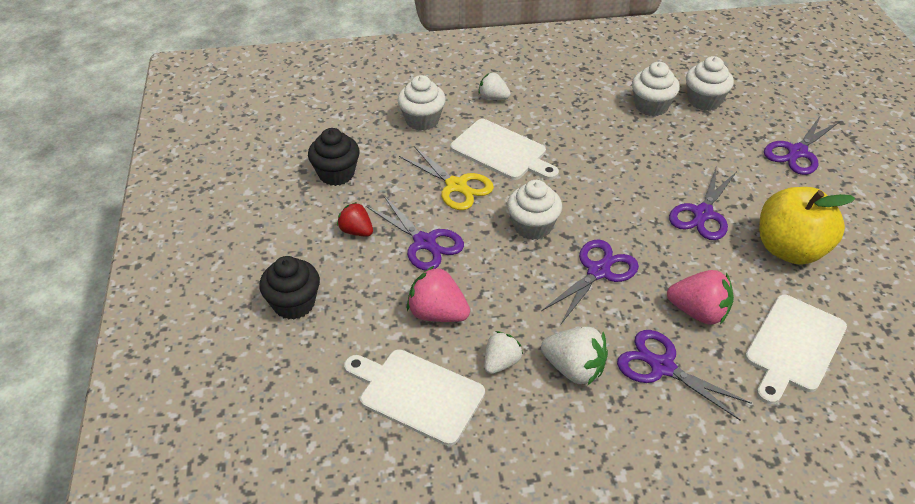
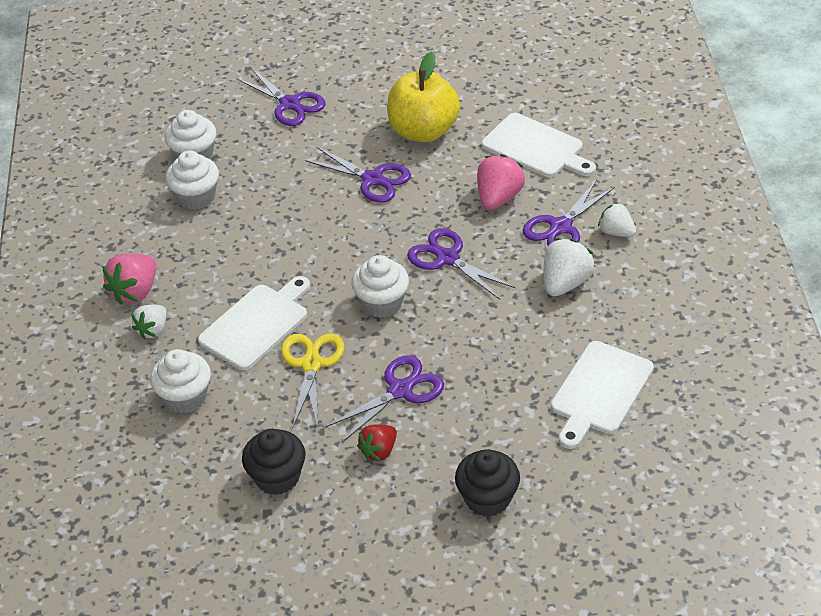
camera: 85 degrees left, 0 degrees up
(437, 313) = (501, 378): pink strawberry -> pink strawberry (135, 292)
(456, 186) = (311, 364): yellow scissors -> yellow scissors turned 45 degrees counterclockwise
(501, 362) = (560, 332): white strawberry -> white strawberry (616, 232)

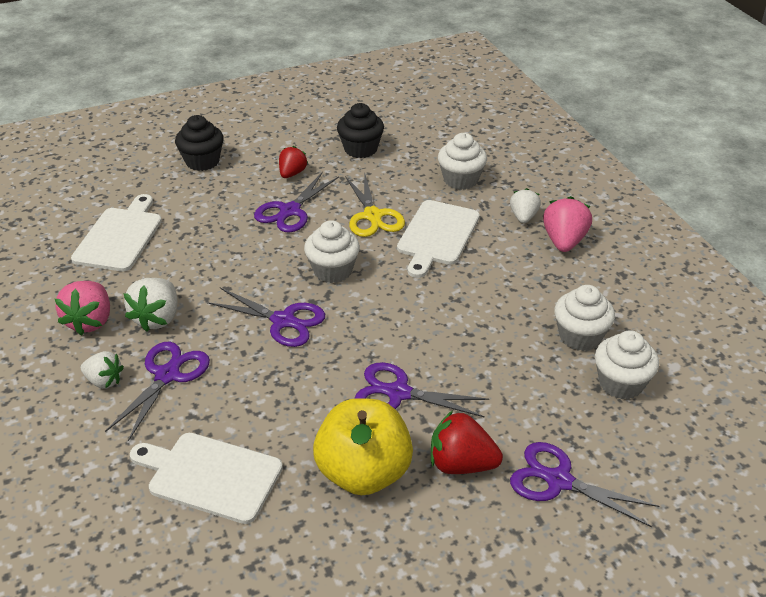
camera: 160 degrees right, 5 degrees down
(351, 125) = (461, 464): none -> red strawberry
(498, 198) = (244, 397): pink strawberry -> pink strawberry (90, 321)

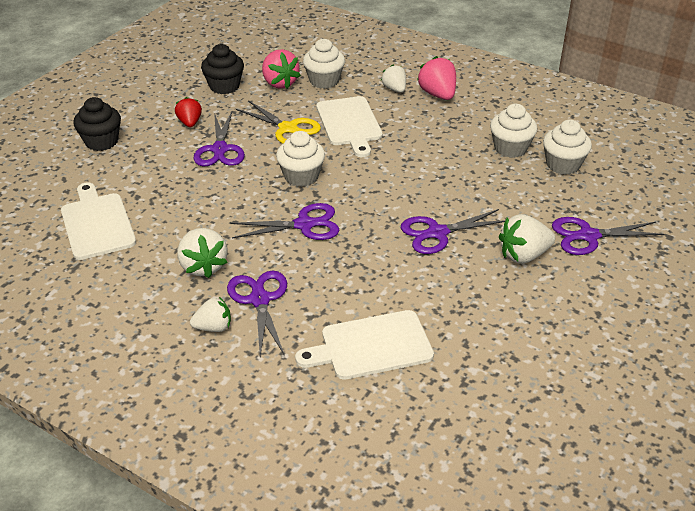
camera: 35 degrees left, 0 degrees up
(90, 321) = (149, 293): pink strawberry -> pink strawberry (279, 83)
(363, 472) = (470, 291): yellow apple -> none
(461, 464) = (523, 255): red strawberry -> white strawberry

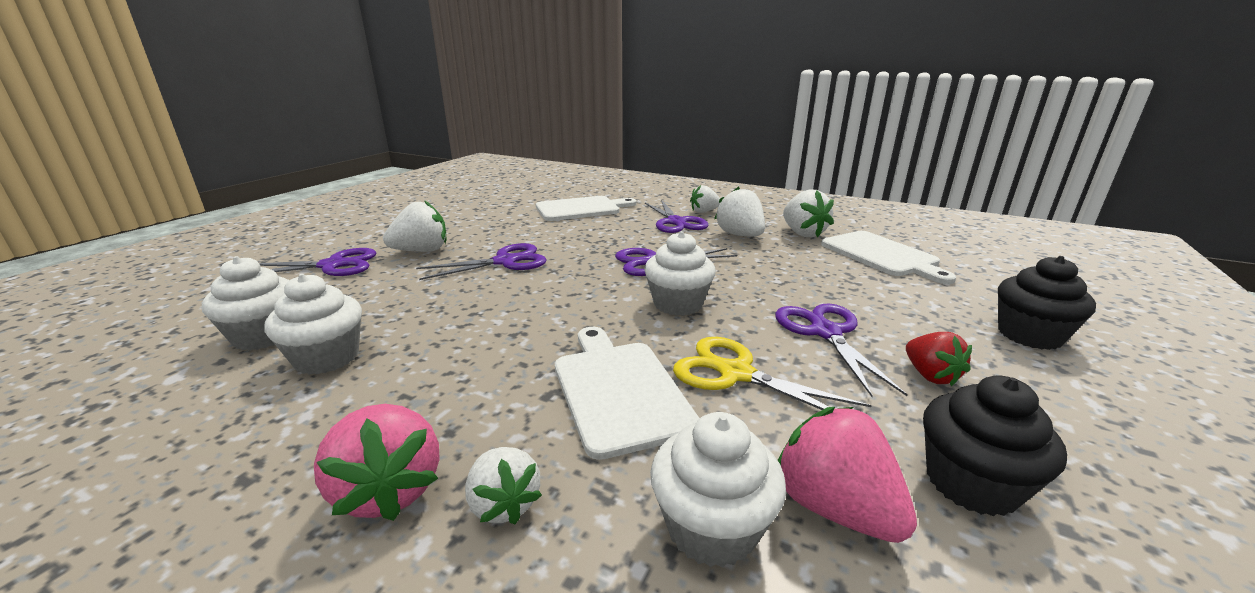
camera: 175 degrees right, 15 degrees down
(135, 266) = (802, 233): none -> white strawberry

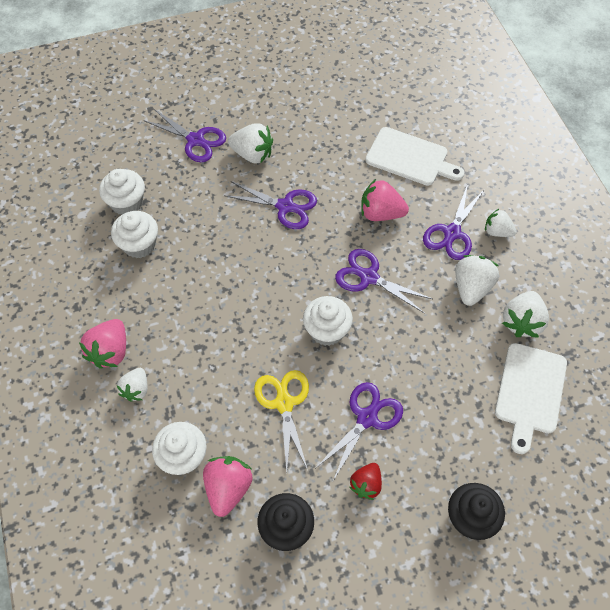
camera: 45 degrees right, 35 degrees up
(604, 234) = (381, 213): none -> pink strawberry
(618, 390) = (226, 369): white cutting board -> none

